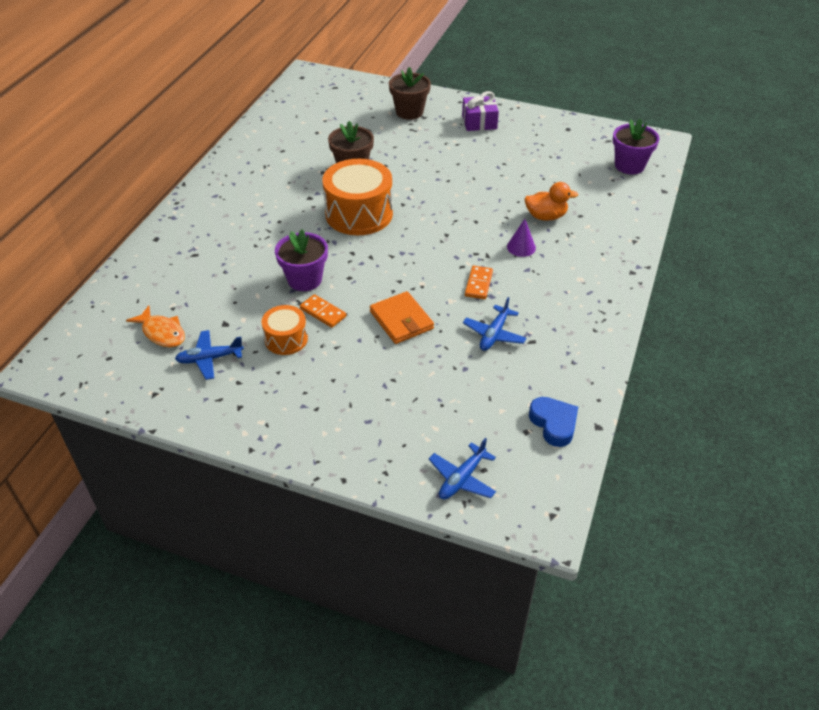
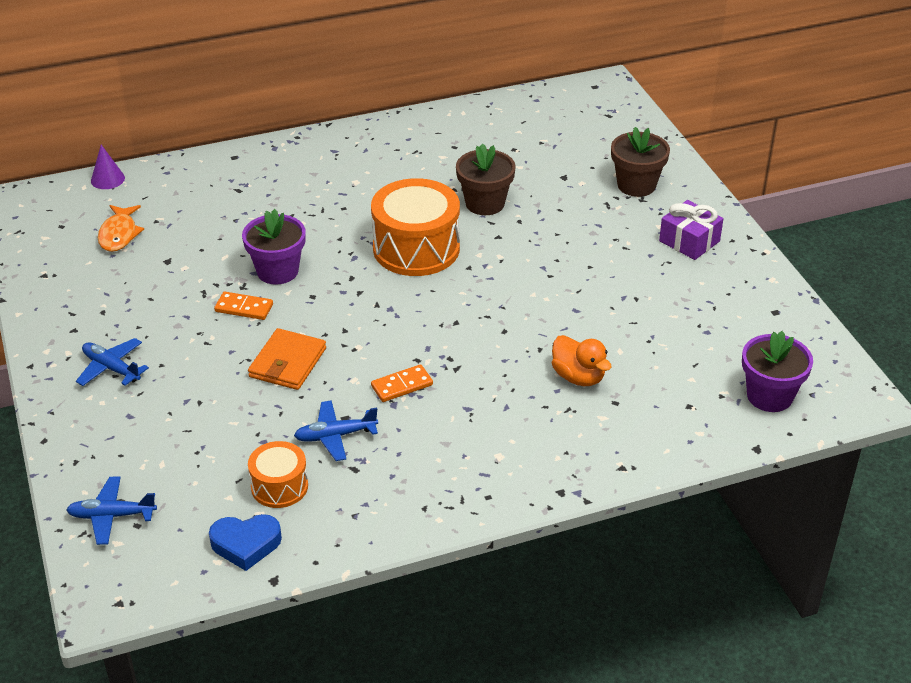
camera: 50 degrees right, 5 degrees down
(210, 359) = (114, 279): blue plane -> blue plane (111, 368)
(286, 339) = (184, 307): orange drum -> orange drum (279, 486)
(323, 312) = (244, 308): orange domino -> orange domino turned 75 degrees counterclockwise
(521, 247) = (500, 385): purple cone -> purple cone (107, 179)
(554, 424) = (246, 544): blue heart -> blue heart turned 60 degrees clockwise

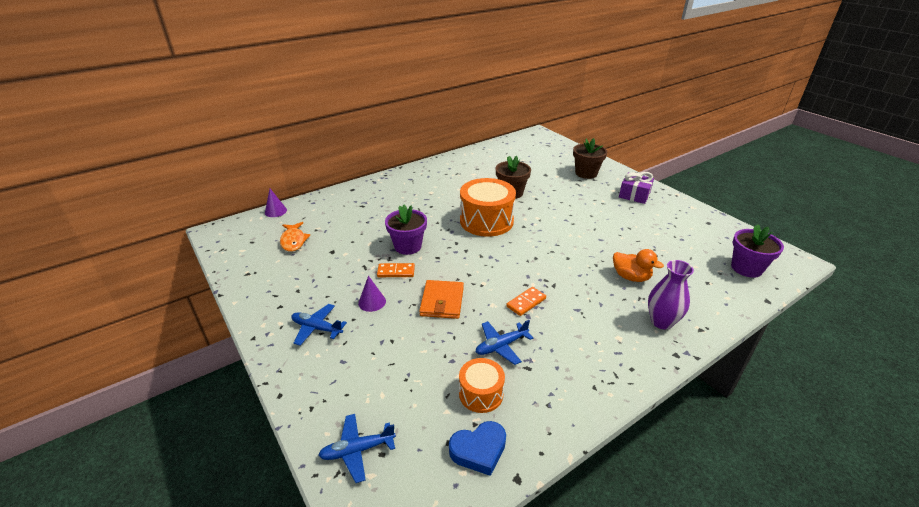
camera: 15 degrees left, 5 degrees down
(194, 346) = (372, 302): none -> purple cone
(574, 447) = (661, 322): none -> purple vase

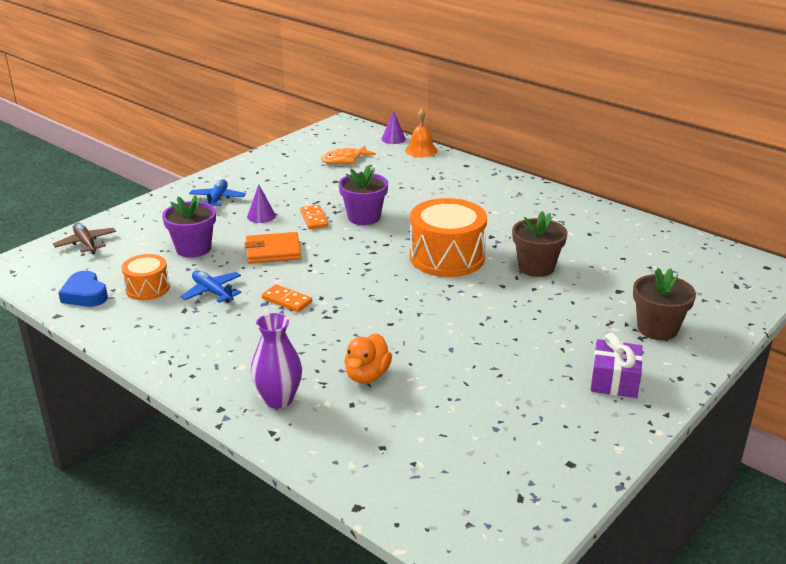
camera: 75 degrees right, 5 degrees down
(310, 203) = (421, 150): none -> orange bell
(357, 450) = (86, 243): blue plane -> brown plane
(746, 268) = (440, 495): purple flower pot -> purple flower pot (193, 248)

